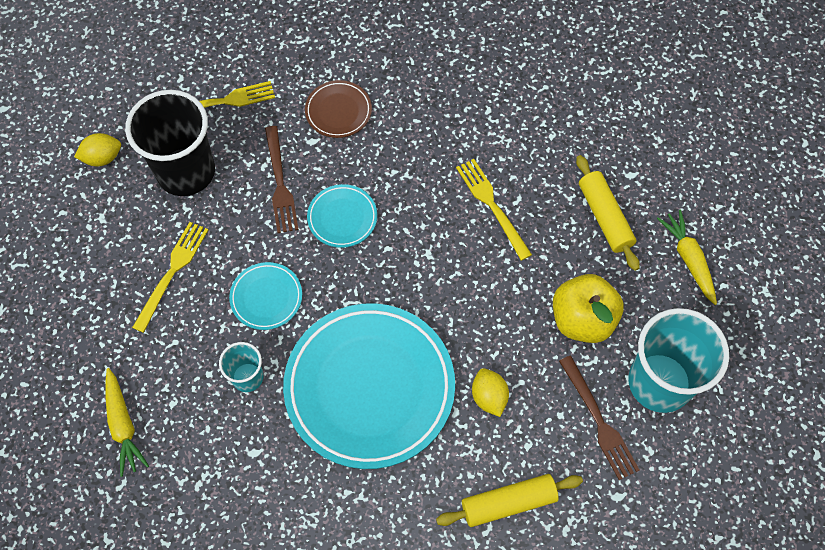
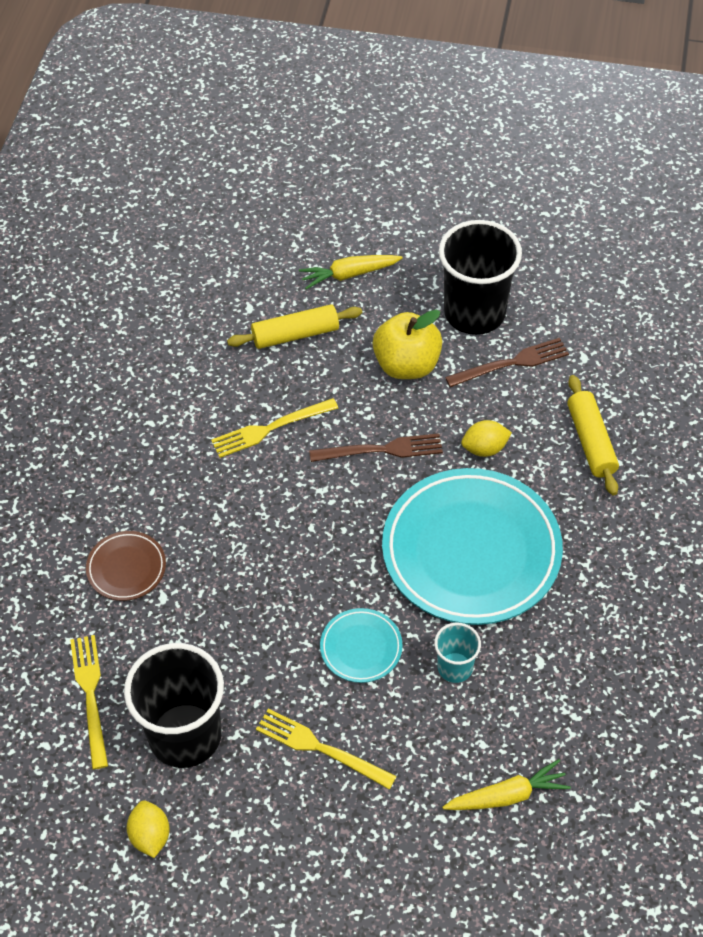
camera: 85 degrees left, 10 degrees down
(280, 183) = (216, 632): brown fork -> brown fork (381, 450)
(342, 218) = (268, 569): turquoise plate -> none
(659, 382) = (474, 313): turquoise cup -> black cup

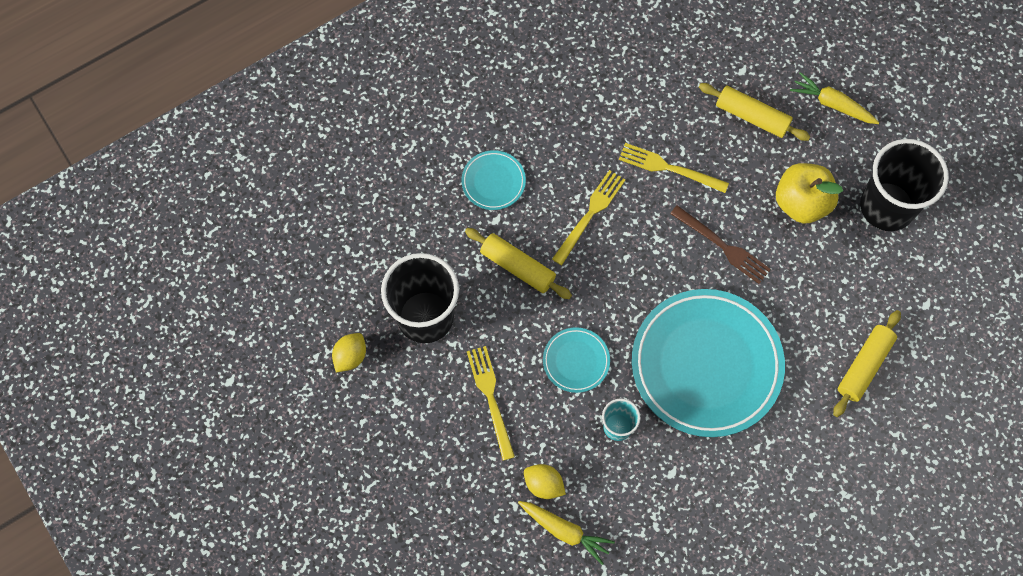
camera: 45 degrees right, 15 degrees up
(90, 695) = (398, 242): yellow fork -> yellow fork (590, 214)
(126, 568) = (493, 182): brown plate -> turquoise plate
(225, 618) = (518, 267): none -> yellow rolling pin
(484, 448) = (789, 306): yellow lemon -> yellow lemon (543, 484)
(512, 363) = (872, 264): brown fork -> none

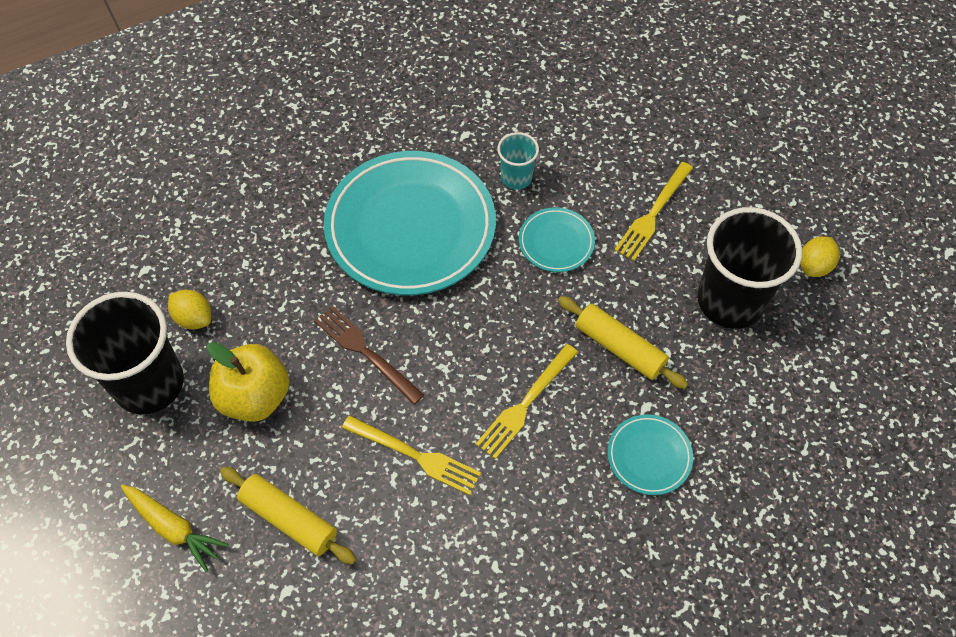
camera: 175 degrees left, 10 degrees down
(490, 398) = (653, 214): yellow fork -> yellow fork turned 45 degrees clockwise
(543, 484) = (598, 134): yellow lemon -> yellow lemon (194, 318)
(565, 531) = (578, 96): yellow carrot -> none
(864, 366) = (236, 214): yellow rolling pin -> none

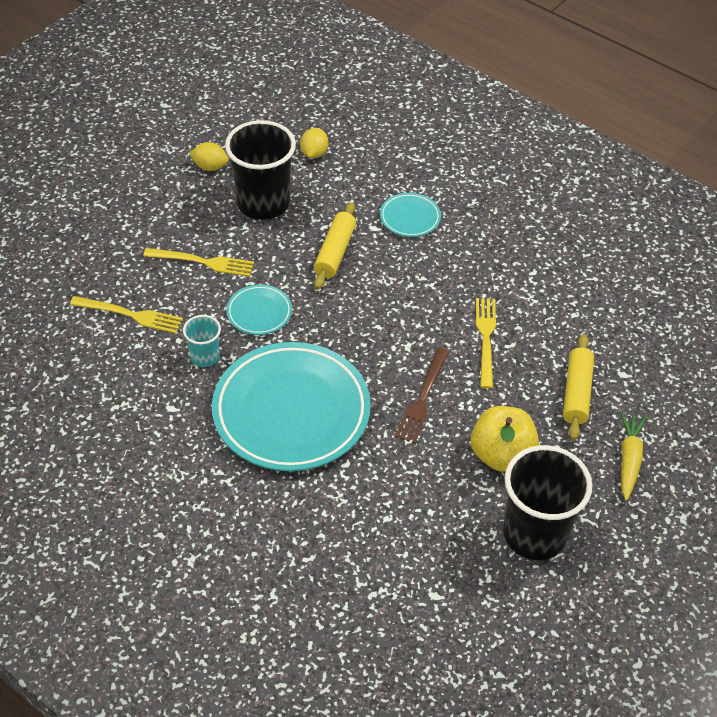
camera: 115 degrees left, 10 degrees down
(194, 318) = (459, 531): yellow lemon -> yellow lemon (314, 153)
(525, 404) = (409, 290): yellow fork -> yellow fork (130, 315)

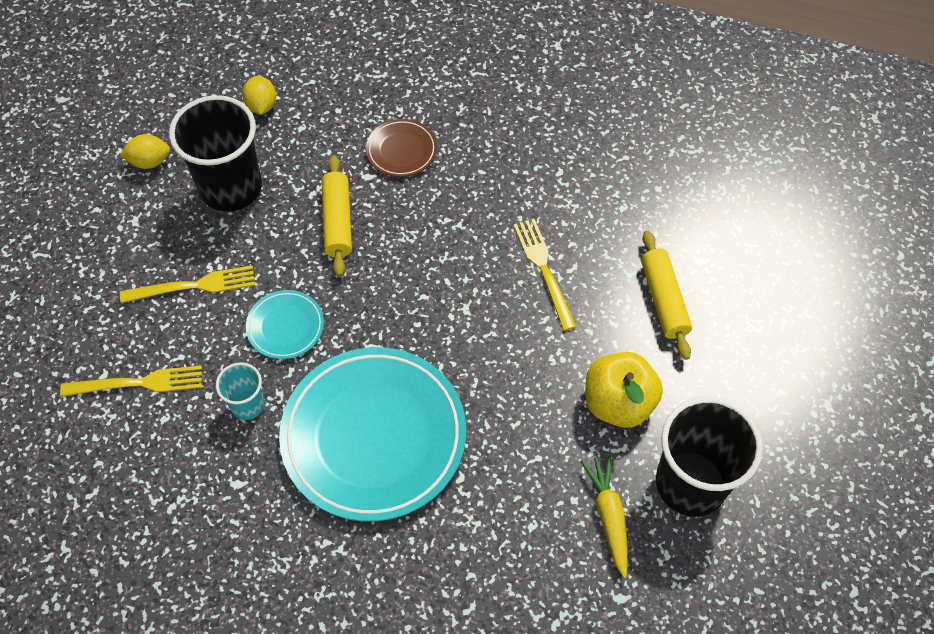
camera: 20 degrees left, 10 degrees up
(410, 218) = (401, 150): turquoise plate -> brown plate
(422, 398) = (508, 367): brown fork -> none
(629, 459) = (747, 358): yellow carrot -> yellow carrot (608, 516)

